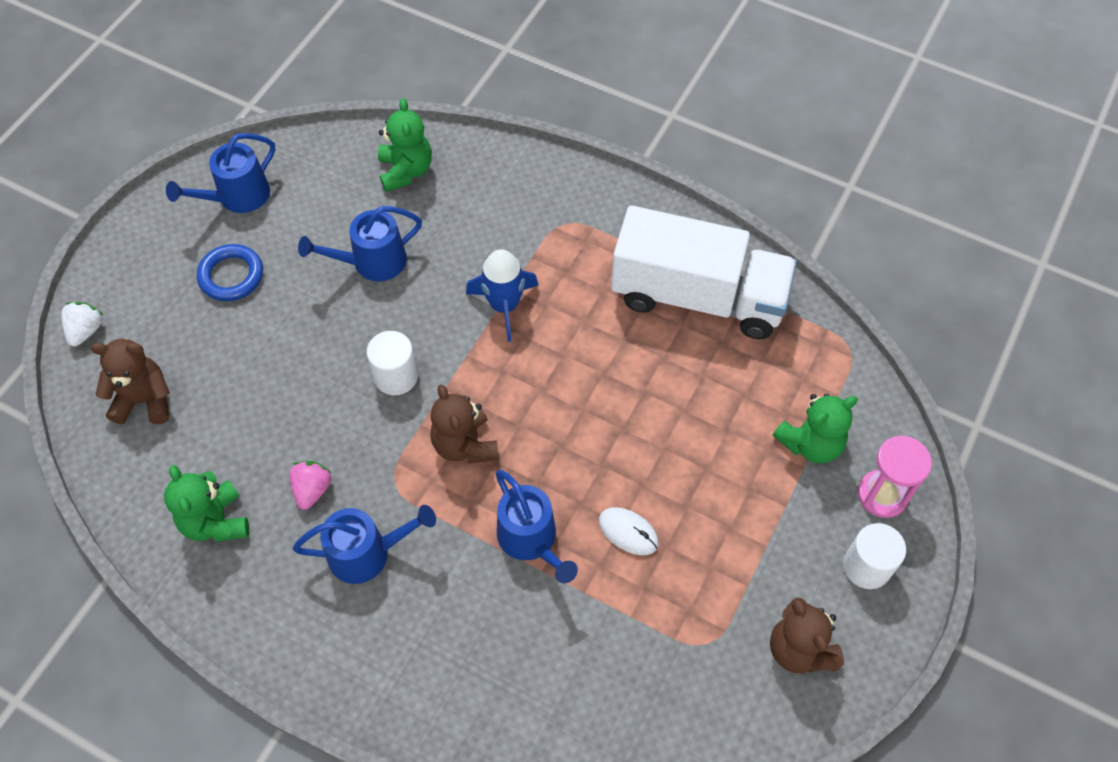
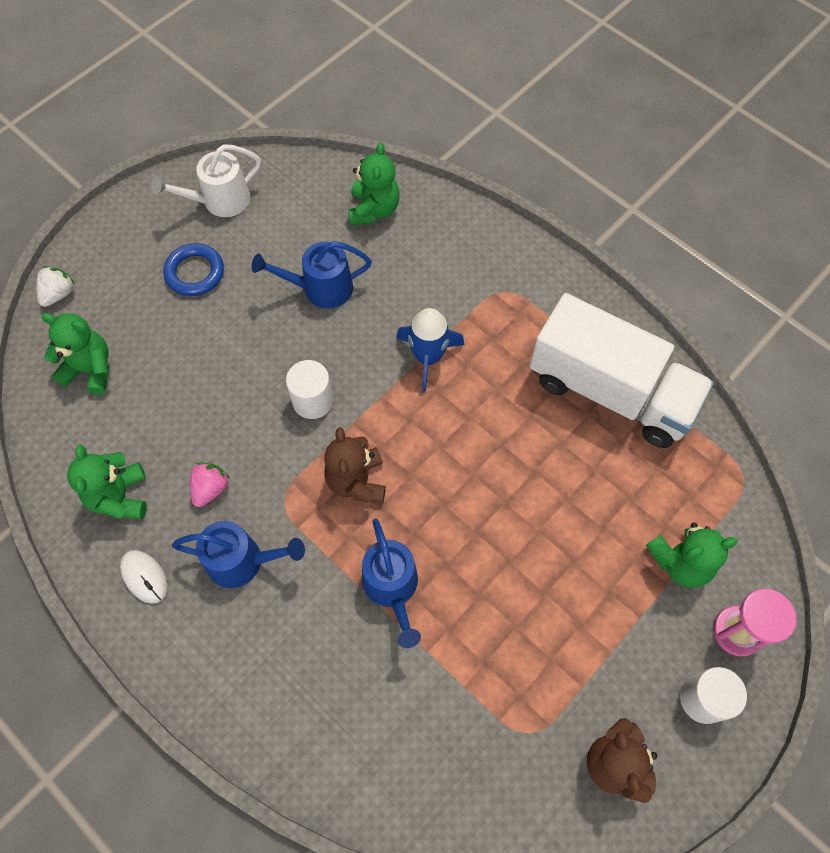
camera: 15 degrees right, 5 degrees up
(144, 400) = (90, 369): brown teddy bear -> green teddy bear
(237, 197) = (220, 201): blue watering can -> white watering can
(628, 532) = (483, 604): white mouse -> white mouse (144, 577)

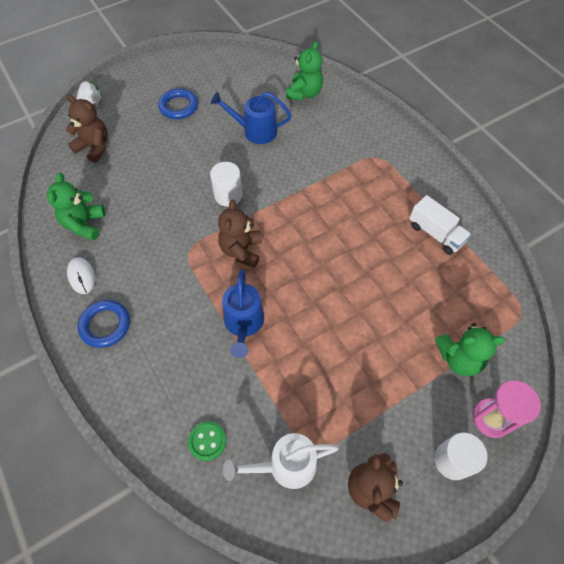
camera: 15 degrees right, 5 degrees down
(90, 369) = (94, 147): green teddy bear -> brown teddy bear
(203, 640) = (105, 325): none -> blue ring
(210, 488) = (143, 233): pink strawberry -> none
(220, 201) = (208, 70): white watering can -> white watering can (285, 465)
(242, 561) = (148, 282): blue watering can -> none
(393, 761) = (207, 441): none -> green button
(428, 357) = (313, 186): blue rocket -> none
(610, 391) = (435, 234): white truck -> white truck, size x0.49

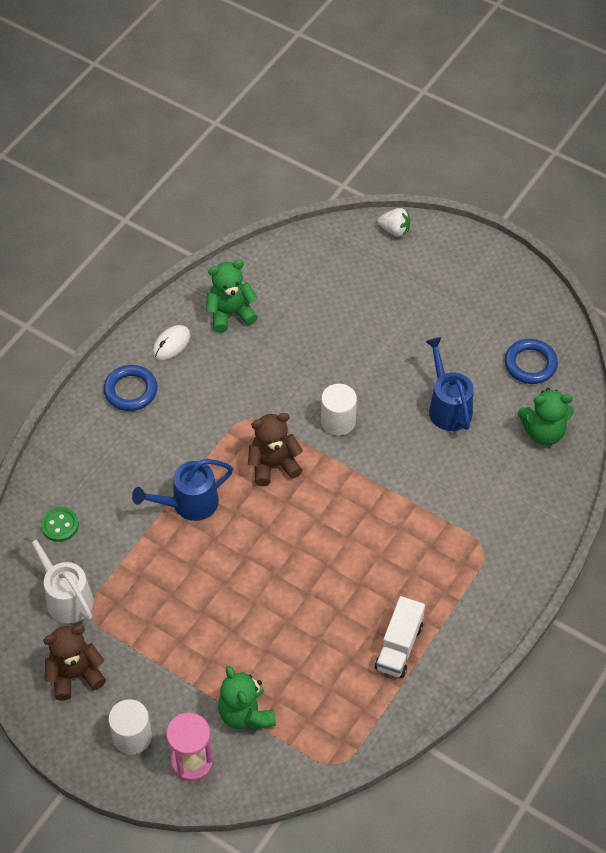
camera: 65 degrees right, 5 degrees down
(94, 147) = (332, 268): brown teddy bear -> none
(178, 107) = (439, 314): blue ring -> blue ring (530, 364)

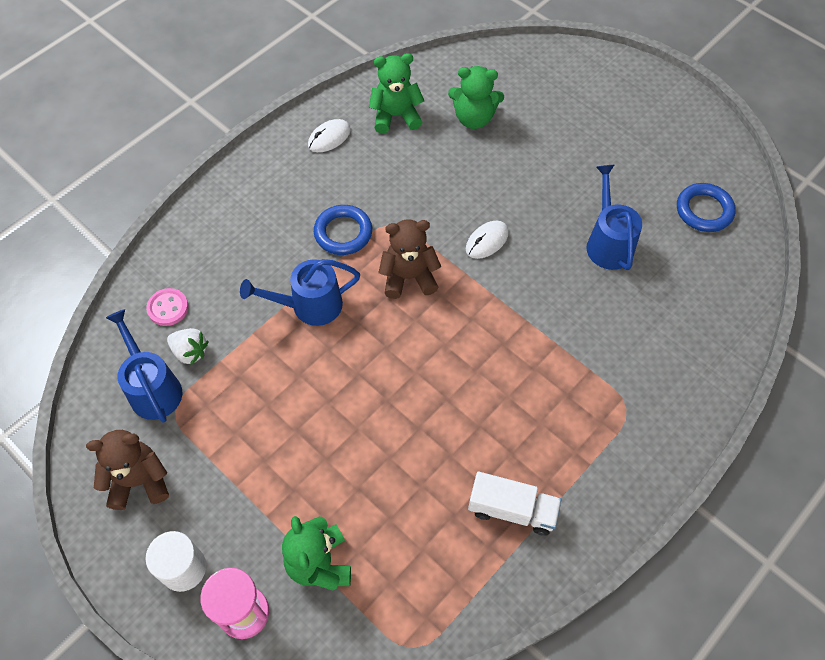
camera: 10 degrees right, 5 degrees up
(60, 525) = (168, 308): green button -> pink button
(65, 597) = (153, 388): white watering can -> blue watering can
(130, 390) = (277, 178): blue ring -> blue ring (343, 233)
(338, 421) = (487, 241): white cylinder -> white mouse
(394, 230) = (578, 58): white strawberry -> white strawberry (190, 352)
(399, 646) = (512, 510): white truck -> white truck turned 105 degrees counterclockwise
(543, 432) = (710, 285): green teddy bear -> green teddy bear (473, 118)

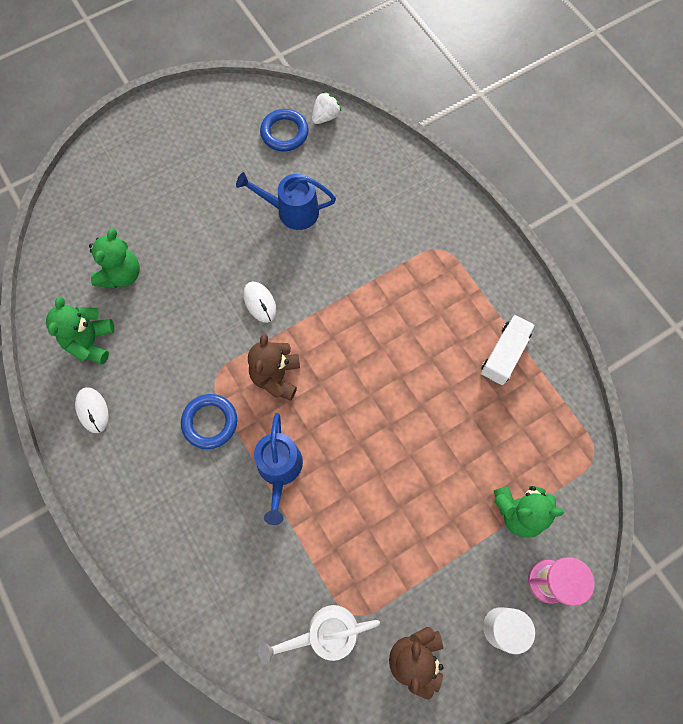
camera: 75 degrees left, 10 degrees up
(153, 388) = (325, 633): blue watering can -> white watering can
(168, 308) = (241, 606): pink button -> none
(190, 352) = (296, 591): white strawberry -> white strawberry (325, 117)

